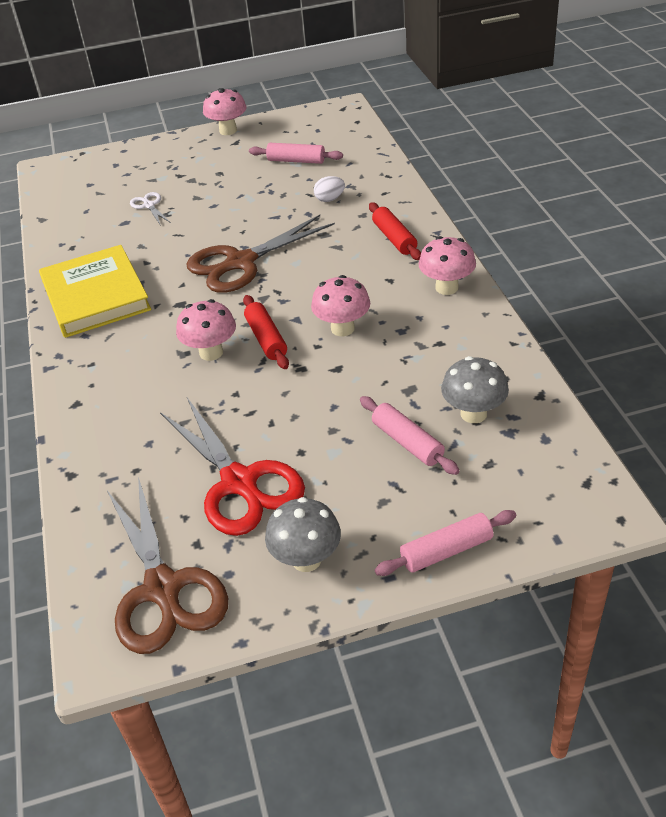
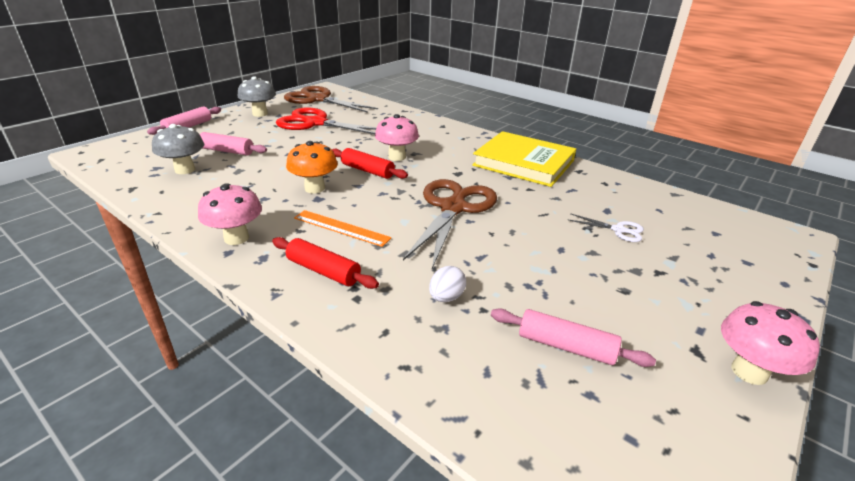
camera: 140 degrees right, 10 degrees down
(296, 161) = (566, 346): pink rolling pin -> pink rolling pin turned 45 degrees clockwise
(342, 328) = (314, 188): pink mushroom -> orange mushroom
(354, 271) = (341, 228): none -> orange ruler

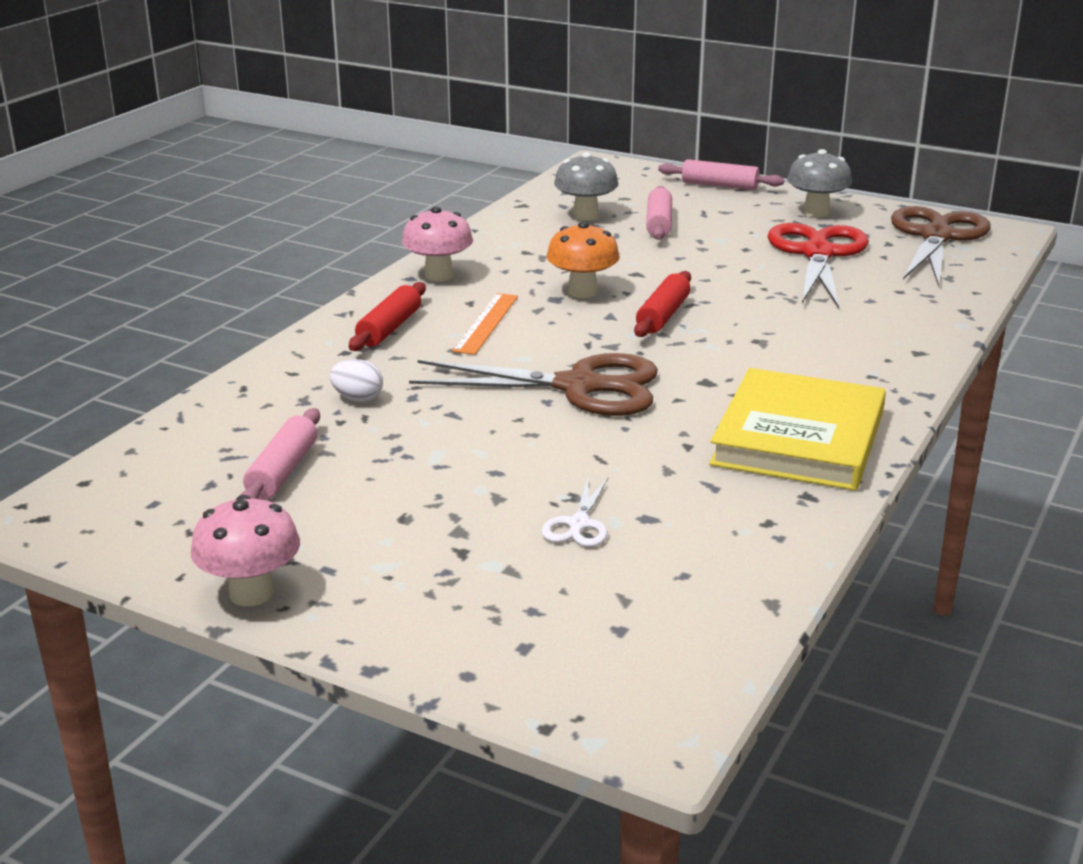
camera: 80 degrees right, 5 degrees down
(397, 157) = (731, 329): pink mushroom -> none

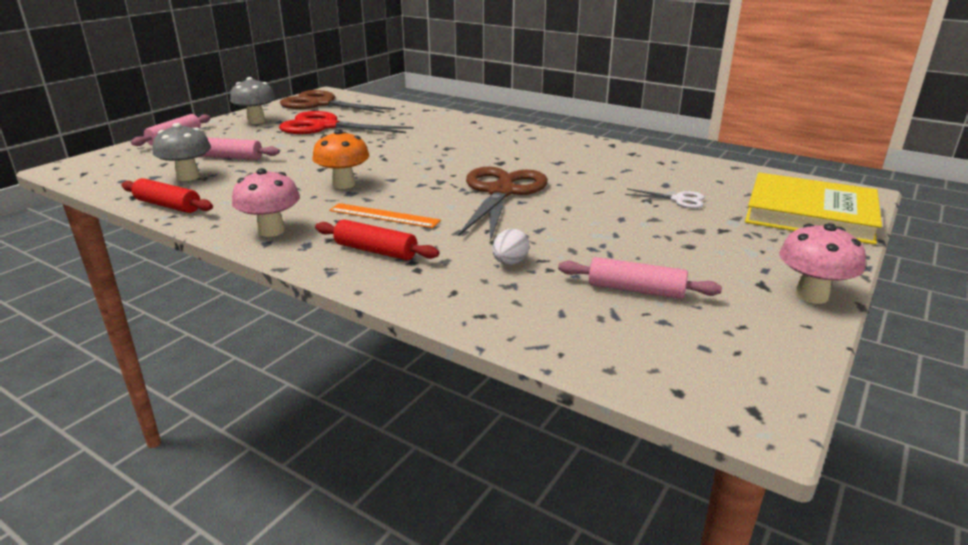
camera: 85 degrees left, 0 degrees up
(663, 315) = (398, 166): red rolling pin -> red rolling pin (168, 206)
(798, 438) = (570, 150): yellow book -> yellow book (810, 214)

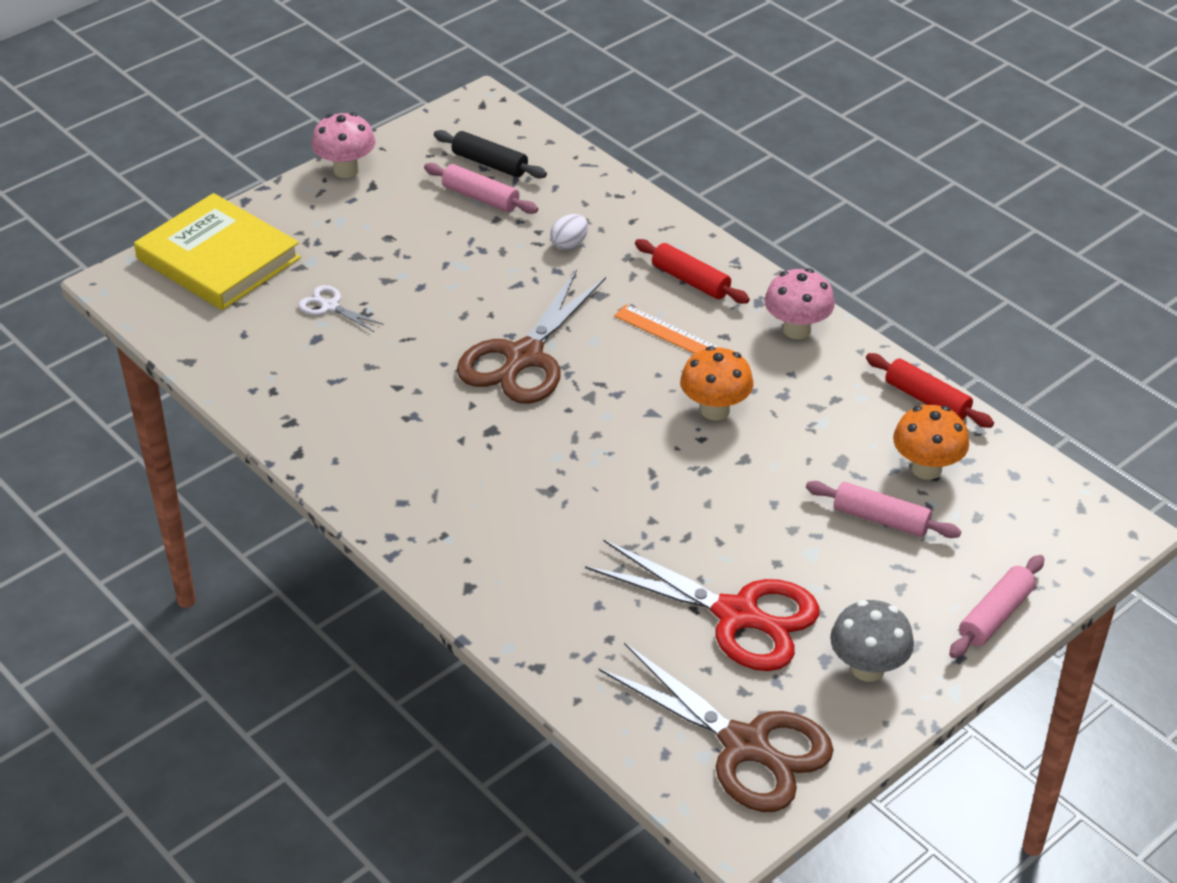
camera: 165 degrees left, 15 degrees up
(188, 177) = (926, 469): grey mushroom -> orange mushroom
(660, 327) = (490, 163): none -> black rolling pin

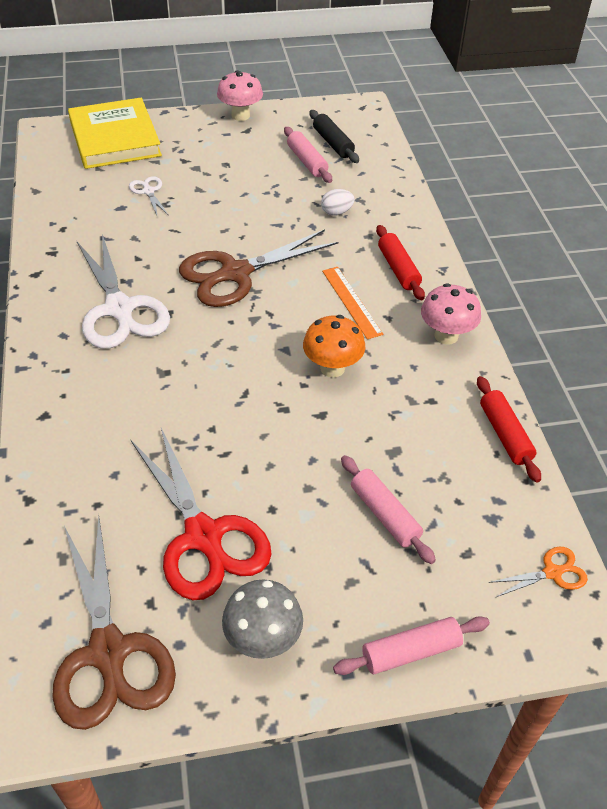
camera: 30 degrees right, 5 degrees up
(436, 449) = (120, 309): none -> white scissors
(926, 469) = (457, 491): orange mushroom -> none
(1058, 498) = (552, 572): none -> orange scissors

